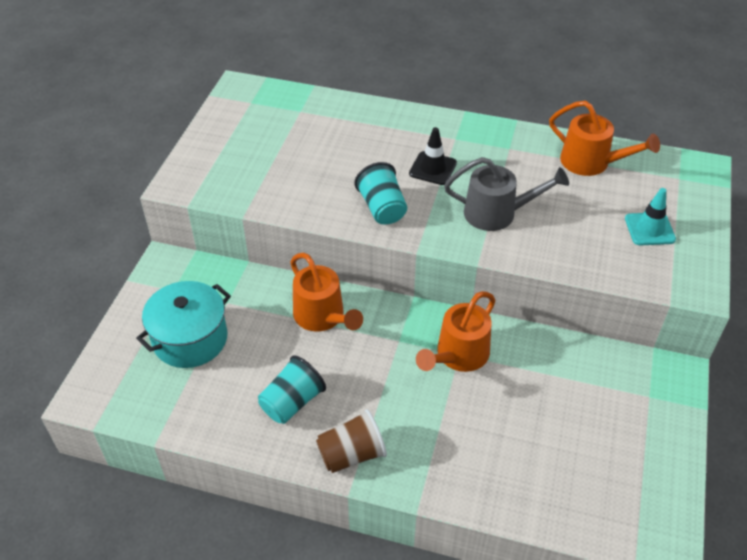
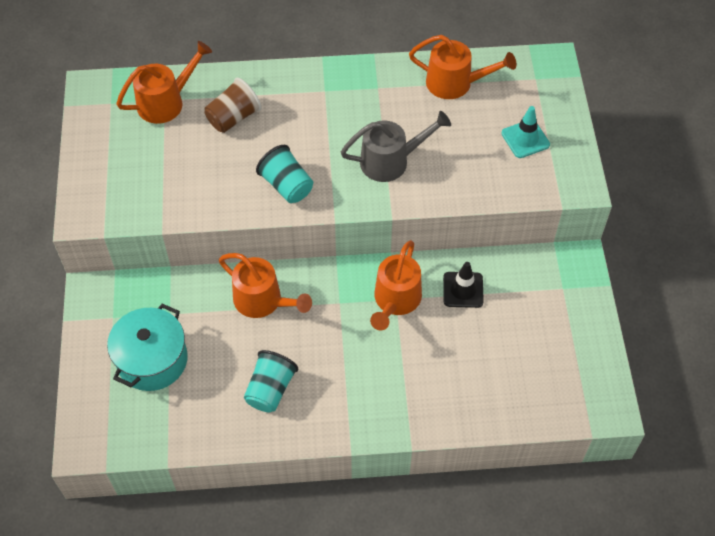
camera: 20 degrees left, 10 degrees up
(301, 113) = (166, 102): none -> orange watering can
(352, 454) = (340, 418): brown cup -> brown cup (233, 117)
(433, 168) = (316, 129): black traffic cone -> black traffic cone (463, 290)

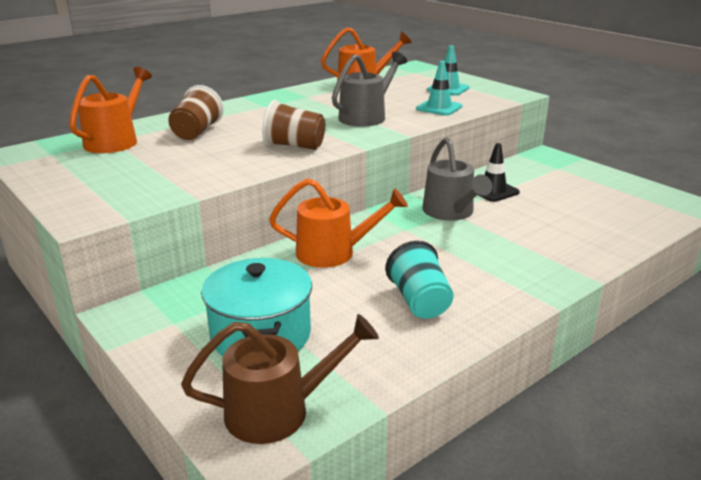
camera: 35 degrees left, 30 degrees down
(116, 429) = (279, 411): none -> brown watering can
(287, 186) = (294, 146): turquoise cup -> brown cup
(395, 301) = (451, 213): orange watering can -> grey watering can
(472, 177) = (439, 108): none -> turquoise traffic cone

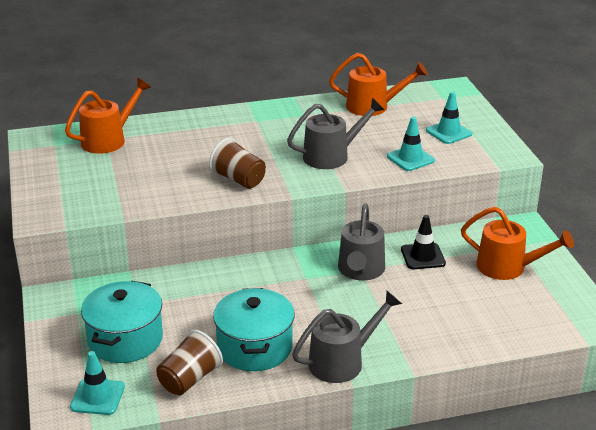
camera: 25 degrees right, 5 degrees up
(196, 132) = (175, 143): brown cup -> brown cup (189, 379)
(279, 411) = (97, 397): brown watering can -> turquoise traffic cone
(334, 253) = (230, 285): orange watering can -> orange watering can (508, 267)
(419, 301) = (254, 347): turquoise cup -> turquoise pot
(522, 289) = (343, 361): none -> grey watering can

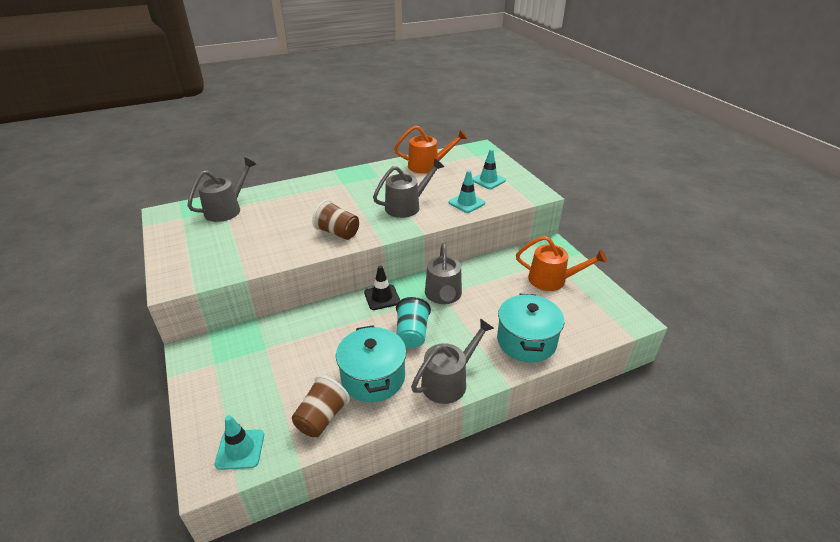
camera: 10 degrees left, 5 degrees up
(109, 139) = (227, 209): orange watering can -> grey watering can
(125, 339) = (260, 385): turquoise pot -> turquoise pot (526, 341)
(310, 308) = (412, 334): none -> turquoise cup
(423, 256) = (487, 278): black traffic cone -> black traffic cone (382, 297)

